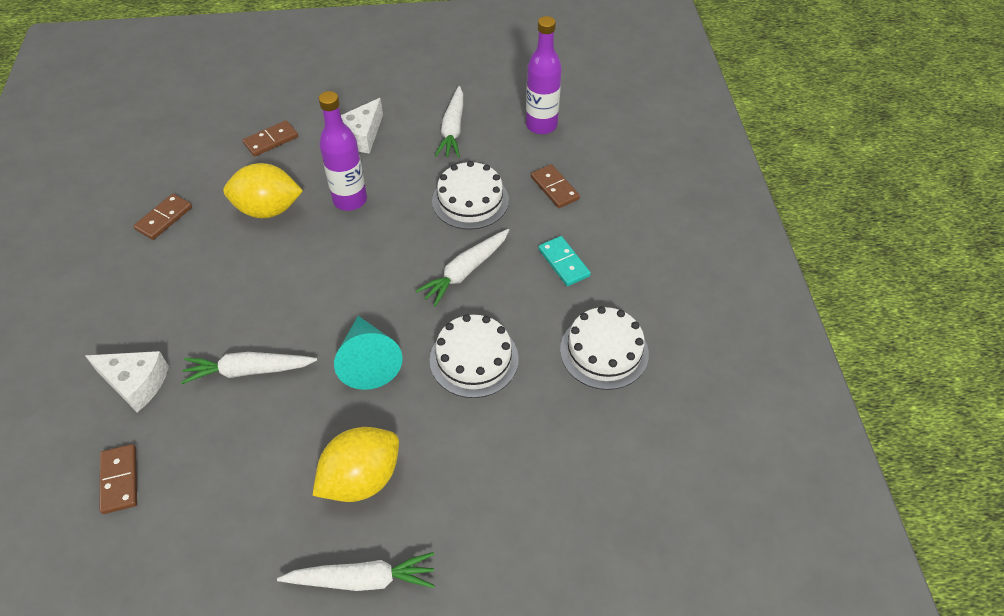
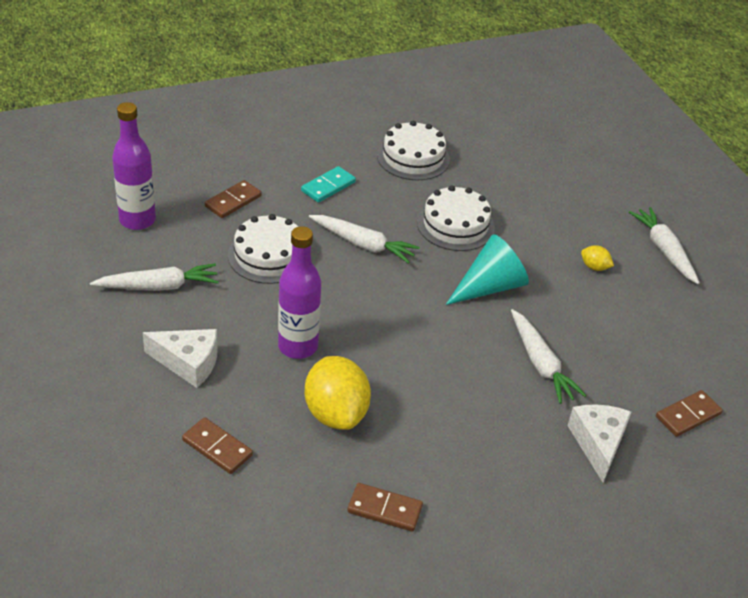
camera: 110 degrees left, 10 degrees down
(361, 478) = (594, 267): yellow lemon -> yellow lemon, size x0.45

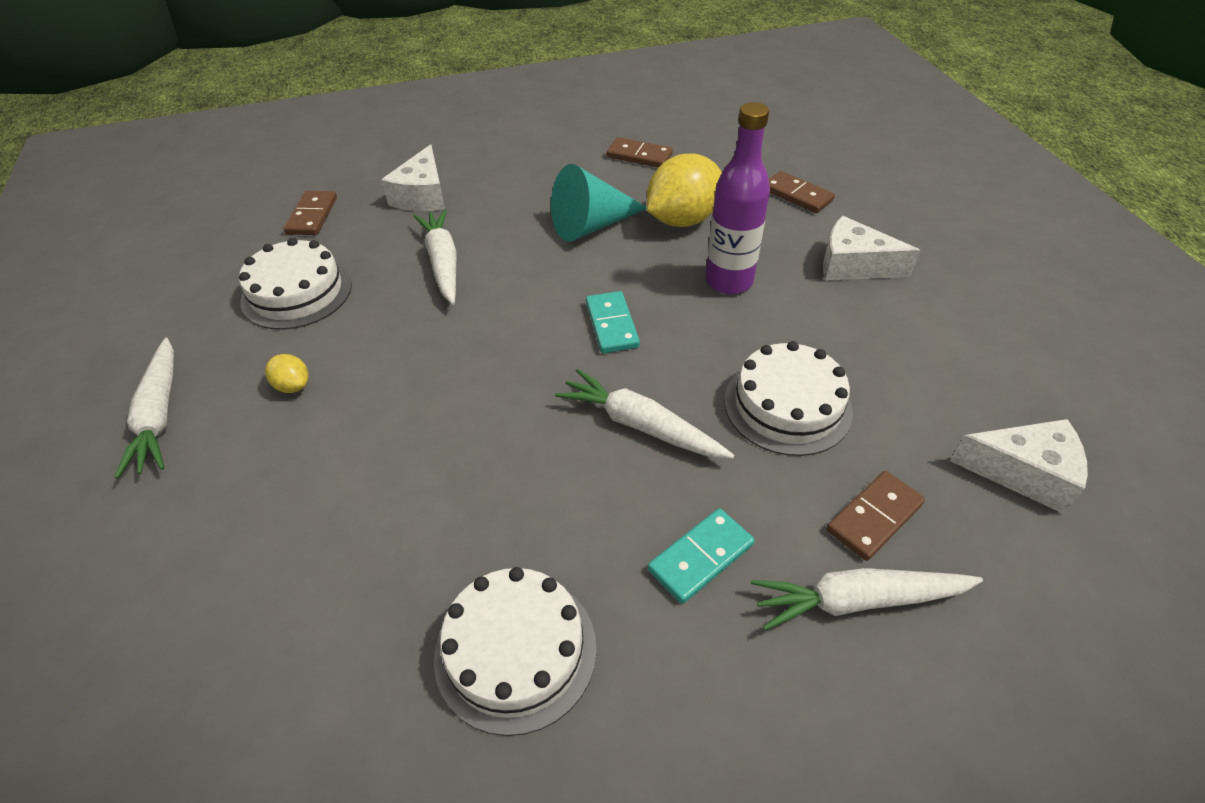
camera: 170 degrees left, 5 degrees up
(137, 220) = (1023, 473): purple bottle -> white cheese
(158, 286) = (931, 356): white carrot -> white carrot (858, 601)
(336, 413) = (682, 220): yellow lemon -> yellow lemon turned 60 degrees clockwise
(390, 309) = (611, 325): none -> turquoise domino
(455, 225) = (479, 465): white cake -> white cake (297, 292)
(489, 287) = (465, 355): turquoise cone -> turquoise cone (592, 225)
(688, 415) = (312, 216): brown domino -> brown domino turned 60 degrees counterclockwise

